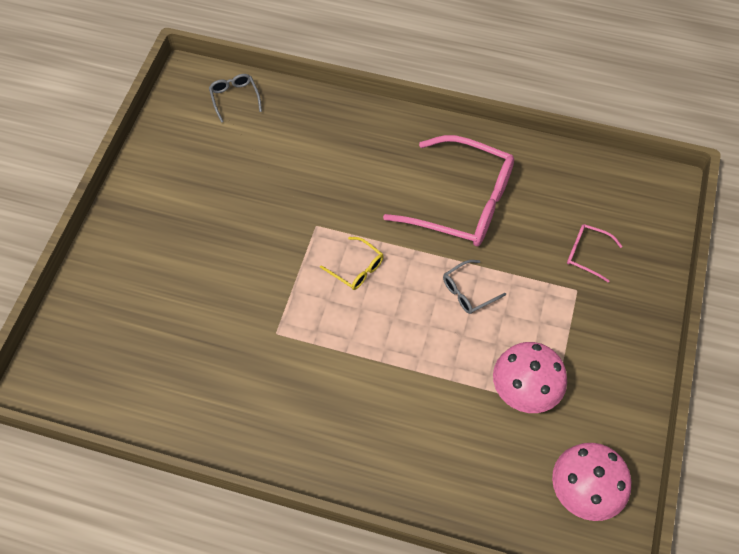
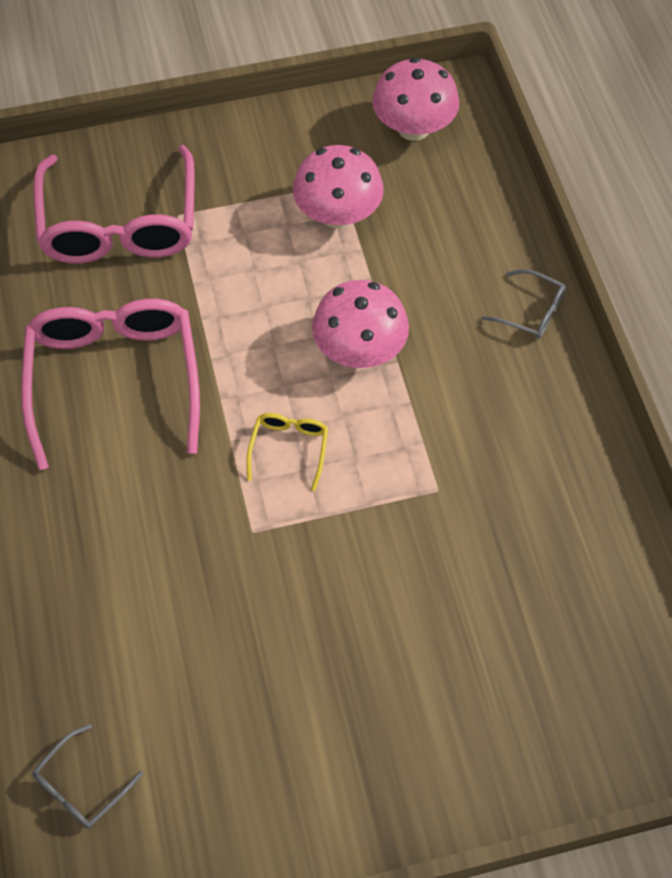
camera: 120 degrees left, 0 degrees up
(403, 344) = (359, 350): none -> pink mushroom
(468, 291) = (246, 316): grey glasses -> grey glasses (530, 311)
(587, 254) = (120, 223): pink glasses -> pink glasses, size x2.30

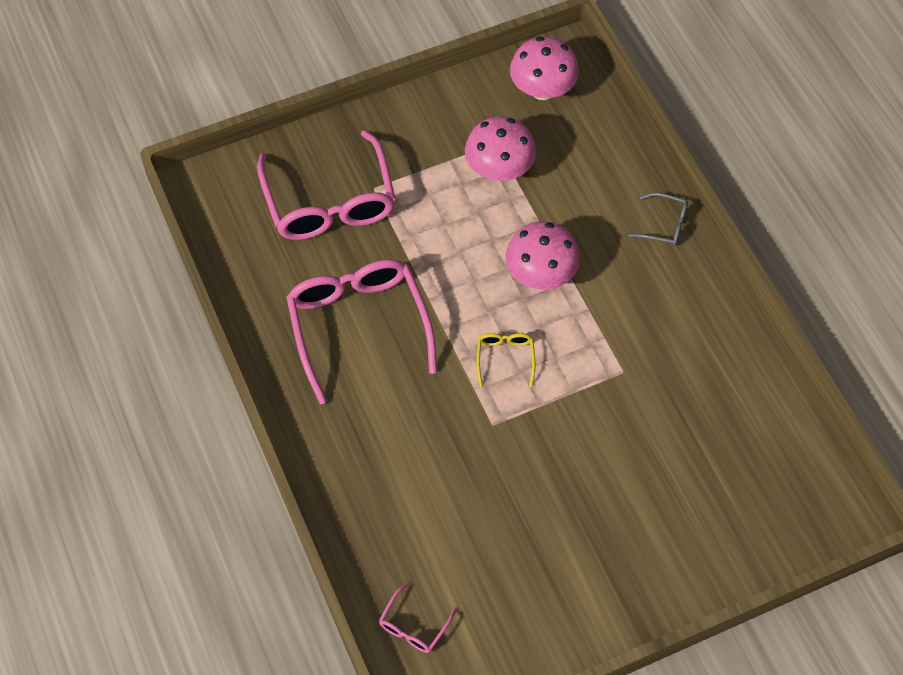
camera: 10 degrees left, 0 degrees up
(82, 785) = (414, 625): grey glasses -> pink glasses

